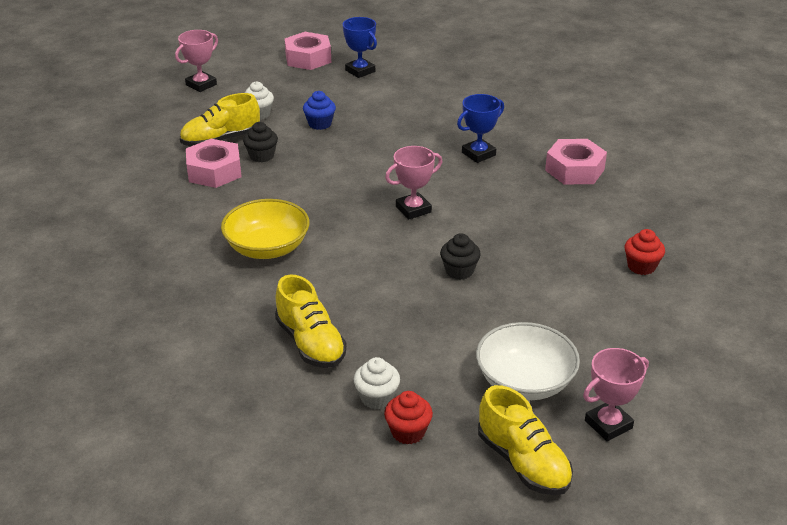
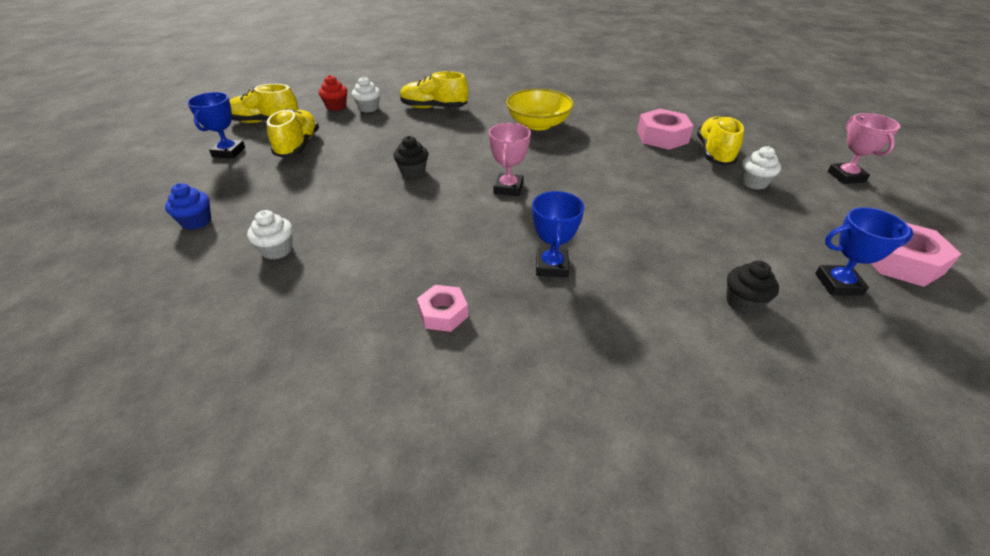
camera: 130 degrees right, 5 degrees up
(262, 156) = (668, 160): black cupcake -> black cupcake (743, 302)
(320, 124) = (707, 204): blue cupcake -> blue cupcake (196, 222)
(524, 382) = (298, 146): white bowl -> yellow shoe
(574, 170) = (443, 313): pink nut -> pink nut, size x0.62
(608, 424) = (229, 152): pink trophy -> blue trophy
(641, 266) = (277, 250): red cupcake -> white cupcake

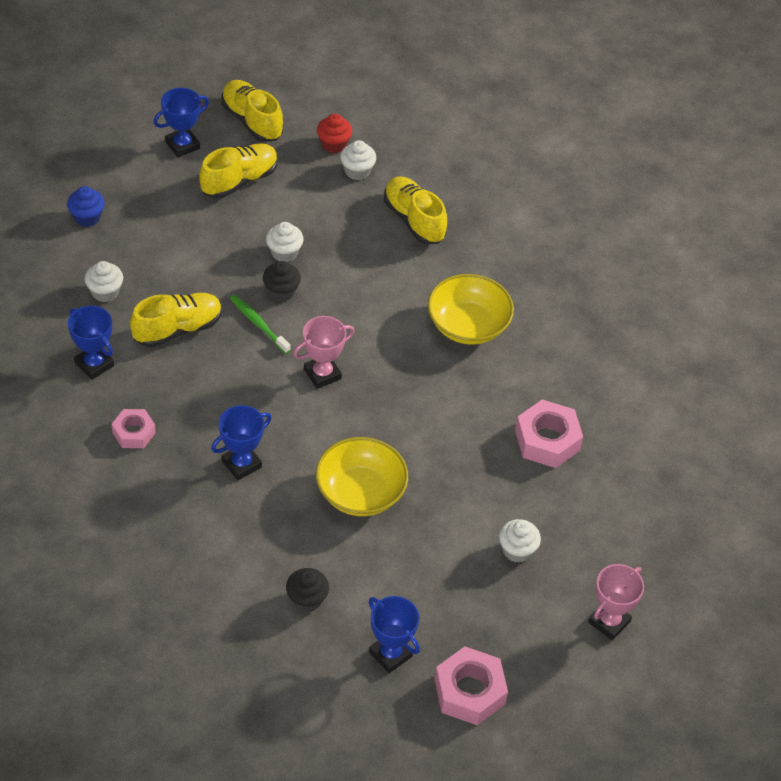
camera: 45 degrees right, 10 degrees up
(336, 297) = (94, 364): none -> blue trophy
(383, 156) = (284, 252): none -> white cupcake
(425, 193) = (258, 324): none -> green toothbrush
(641, 221) = (360, 492): none -> yellow bowl
(714, 153) = (553, 498): yellow shoe -> yellow shoe (177, 329)

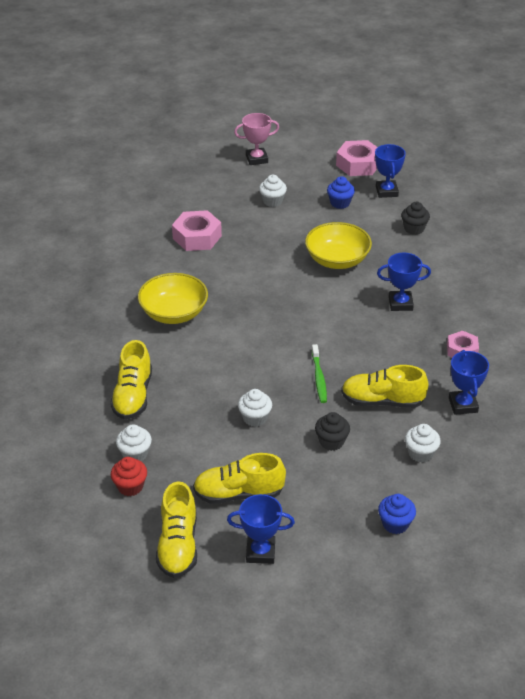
camera: 140 degrees left, 10 degrees down
(281, 291) = (283, 392): black cupcake -> black cupcake (331, 441)
(322, 374) = (302, 328): pink trophy -> none
(432, 595) = (340, 203): none -> blue cupcake

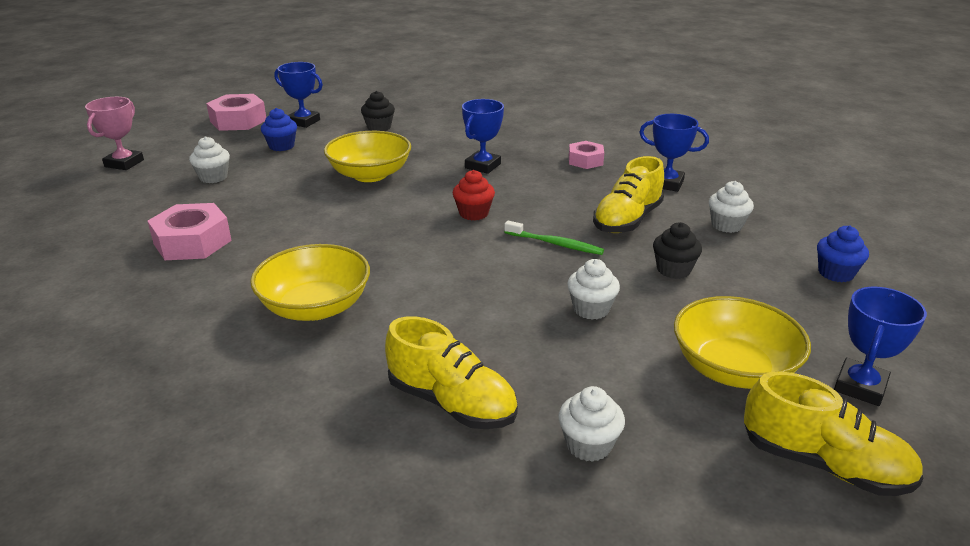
camera: 60 degrees left, 10 degrees down
(130, 486) = (663, 476): red cupcake -> red cupcake (473, 213)
(238, 493) = (733, 369): yellow shoe -> yellow bowl

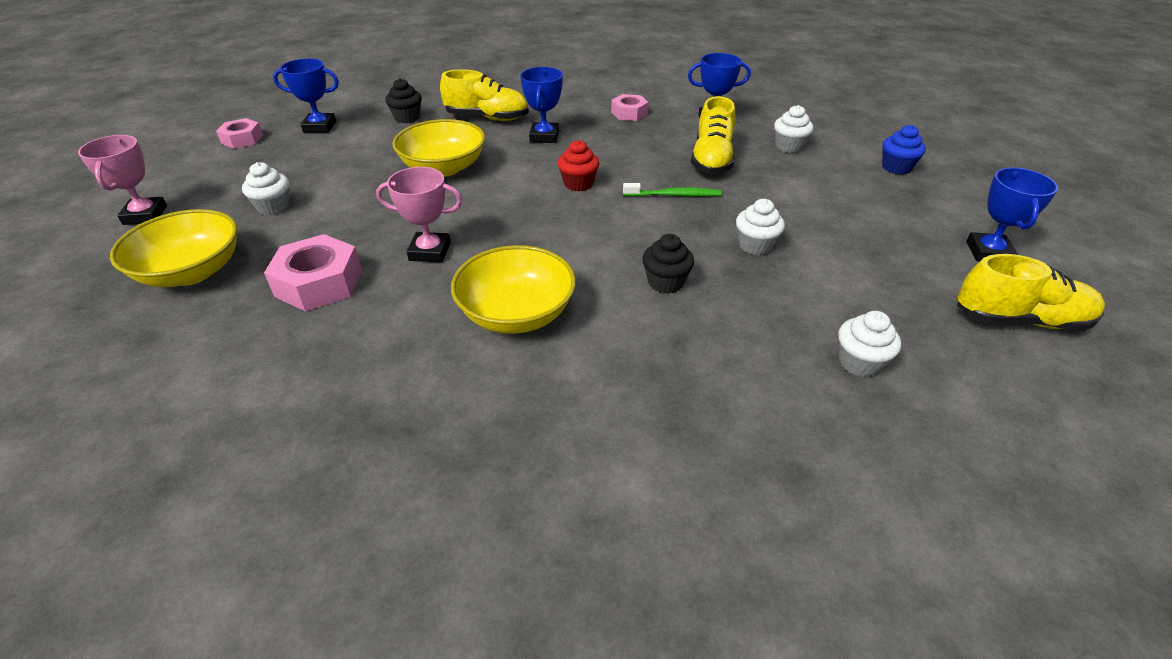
camera: 25 degrees left, 10 degrees up
(238, 121) = (242, 139): pink nut -> pink nut, size x0.62
(281, 146) = (320, 157): blue cupcake -> none
(295, 239) = (430, 252): none -> pink trophy
(451, 403) = (723, 364): yellow shoe -> yellow shoe (487, 118)
(673, 270) = (785, 194): black cupcake -> black cupcake (665, 282)
(733, 369) = (899, 265): yellow bowl -> yellow bowl (191, 272)

